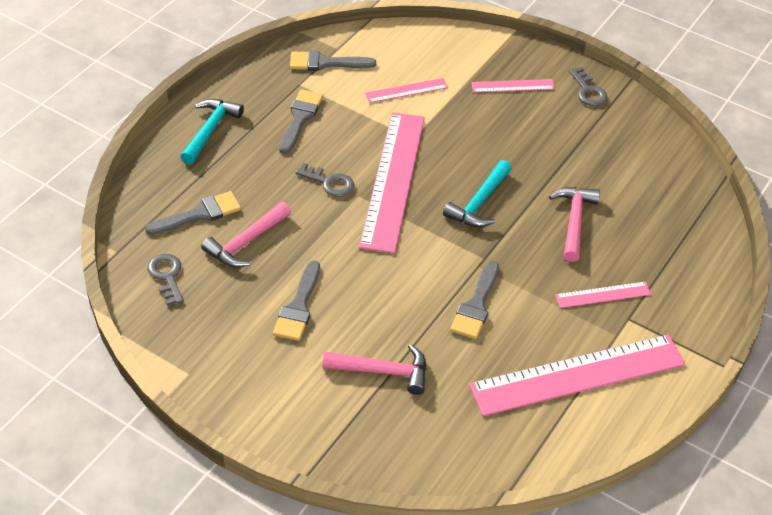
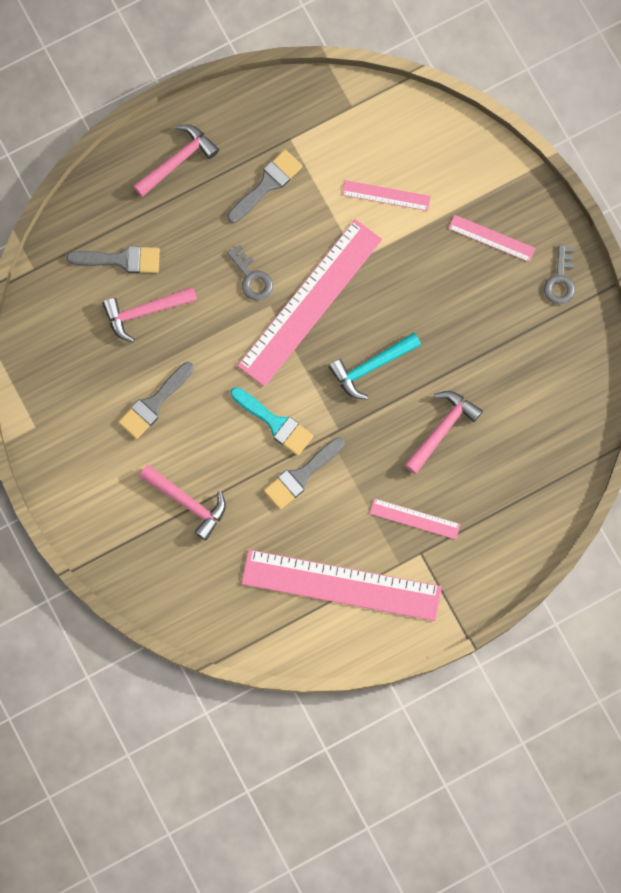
camera: 30 degrees right, 30 degrees up
(167, 276) = (62, 317): grey key -> none
(210, 130) = (178, 160): turquoise hammer -> pink hammer
(325, 63) = (329, 121): grey brush -> none
(423, 276) = (275, 423): none -> turquoise brush

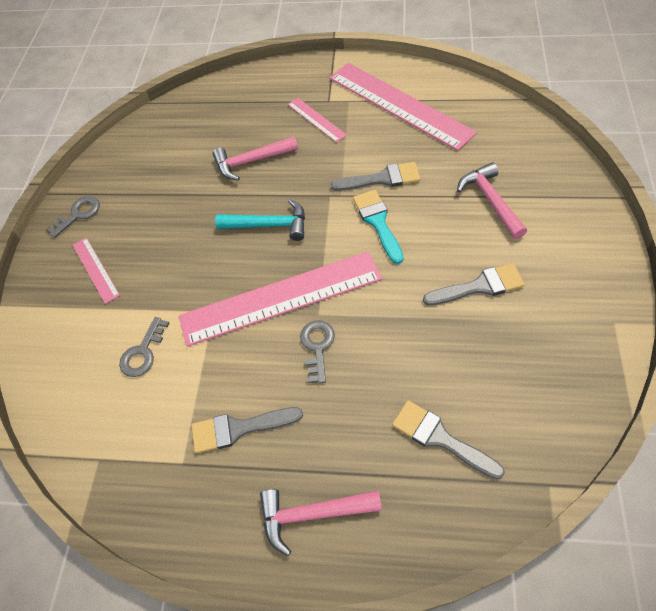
camera: 140 degrees left, 20 degrees down
(145, 311) = (442, 371): pink hammer -> none
(386, 195) = (143, 352): pink ruler -> grey key

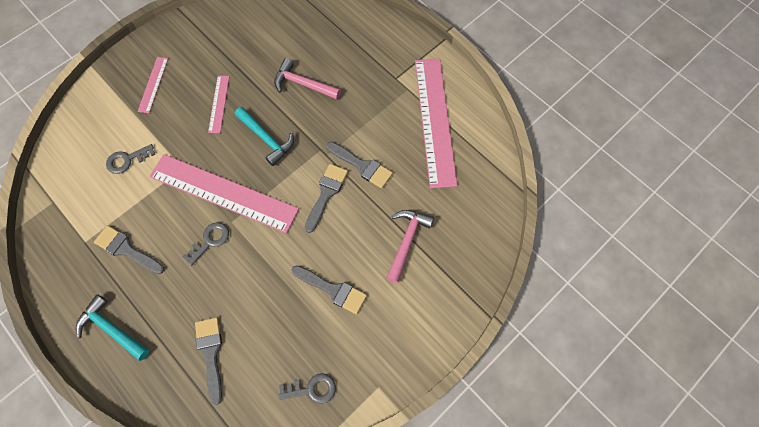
camera: 35 degrees right, 10 degrees up
(78, 214) = (179, 38): grey key -> grey key (312, 389)
(312, 514) = (112, 329): pink hammer -> turquoise hammer
(316, 119) = (372, 86): pink ruler -> pink ruler (219, 104)
(378, 222) = (326, 194): turquoise brush -> grey brush

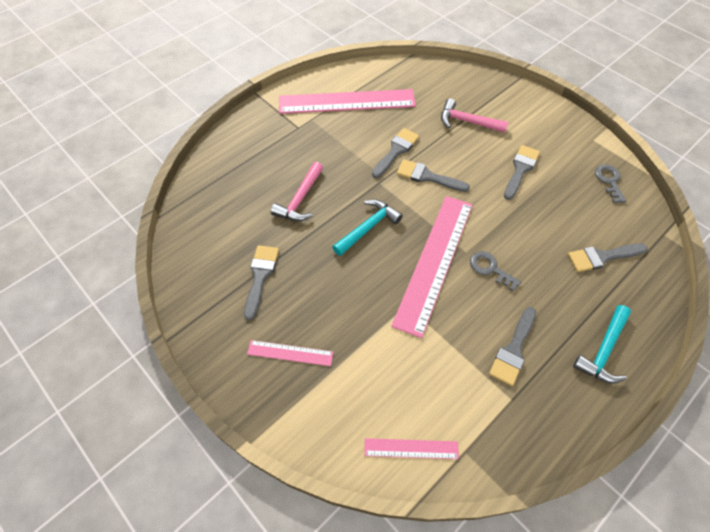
camera: 90 degrees left, 10 degrees down
(127, 160) = (400, 368): grey key -> none
(219, 104) = (322, 276): pink ruler -> pink ruler (411, 448)
(224, 60) = (260, 276): none -> grey brush

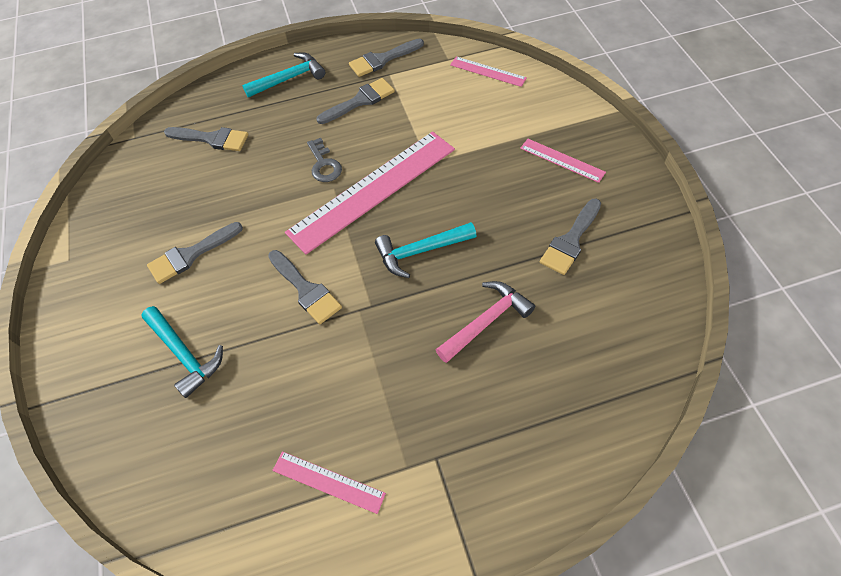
camera: 150 degrees left, 0 degrees up
(347, 101) = (328, 482): pink ruler -> pink ruler, size x0.46
(396, 151) = (317, 345): grey brush -> grey brush (382, 59)
(467, 121) = (184, 354): pink hammer -> turquoise hammer
(609, 181) = (115, 204): grey key -> none

